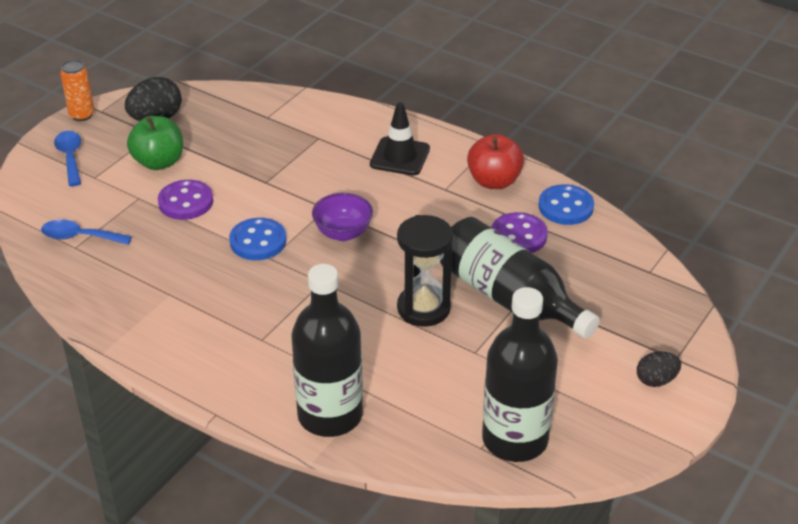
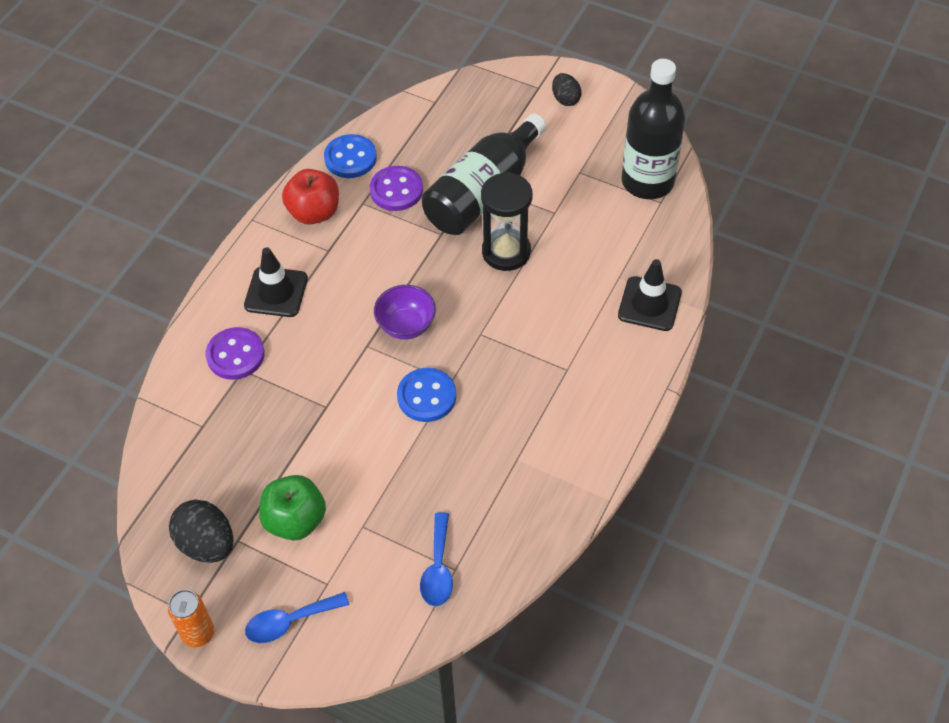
camera: 95 degrees left, 15 degrees up
(186, 202) = (367, 476): purple button -> purple button (235, 355)
(330, 415) = (649, 304): black bottle -> black traffic cone

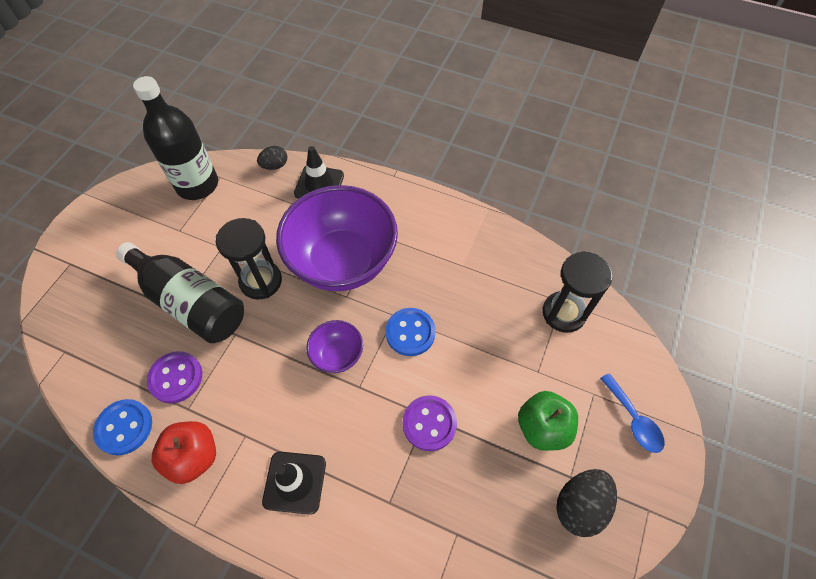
camera: 95 degrees left, 5 degrees up
(198, 633) = (664, 497): orange can -> none
(235, 355) = (372, 513): purple button -> purple button (429, 423)
(438, 569) = (563, 313): blue spoon -> black hourglass
(528, 330) = (342, 262): none -> purple bowl
(565, 99) = (90, 242): black egg -> black egg (275, 166)

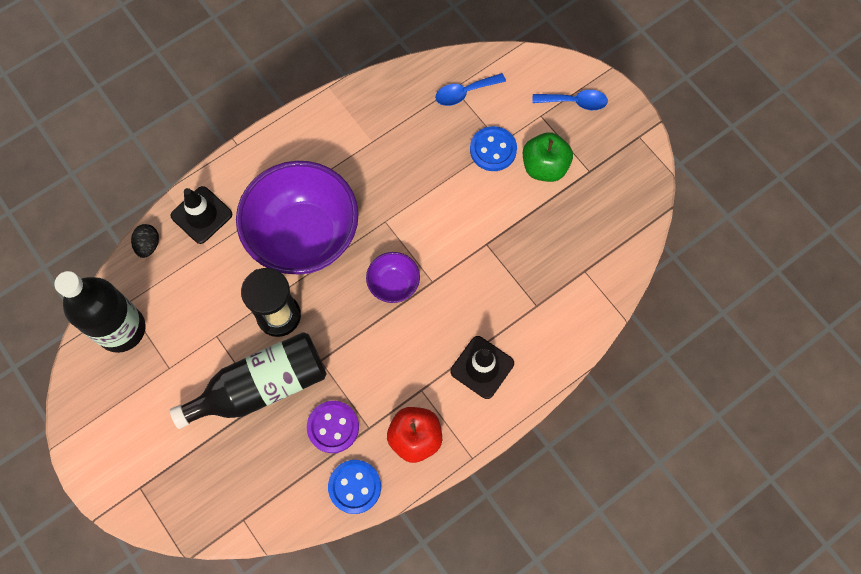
camera: 60 degrees left, 10 degrees up
(410, 333) = (409, 217): blue button -> blue button (493, 150)
(429, 423) = (494, 245): purple button -> none
(563, 313) = (464, 93): black hourglass -> blue spoon
(580, 505) = (611, 177): black egg -> none

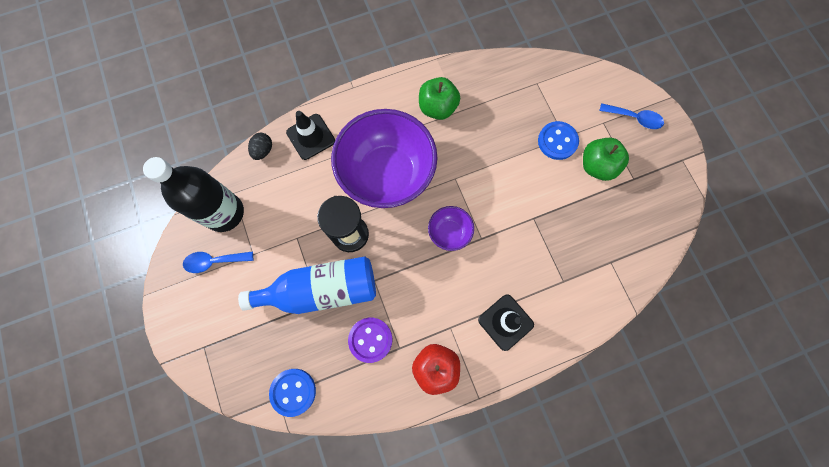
camera: 15 degrees right, 5 degrees up
(261, 386) = (321, 289): black bottle -> blue bottle
(344, 144) = (437, 108): none -> green apple
(355, 487) = (375, 396): blue button -> blue button (293, 391)
(464, 93) = (545, 89): blue spoon -> blue spoon (214, 261)

